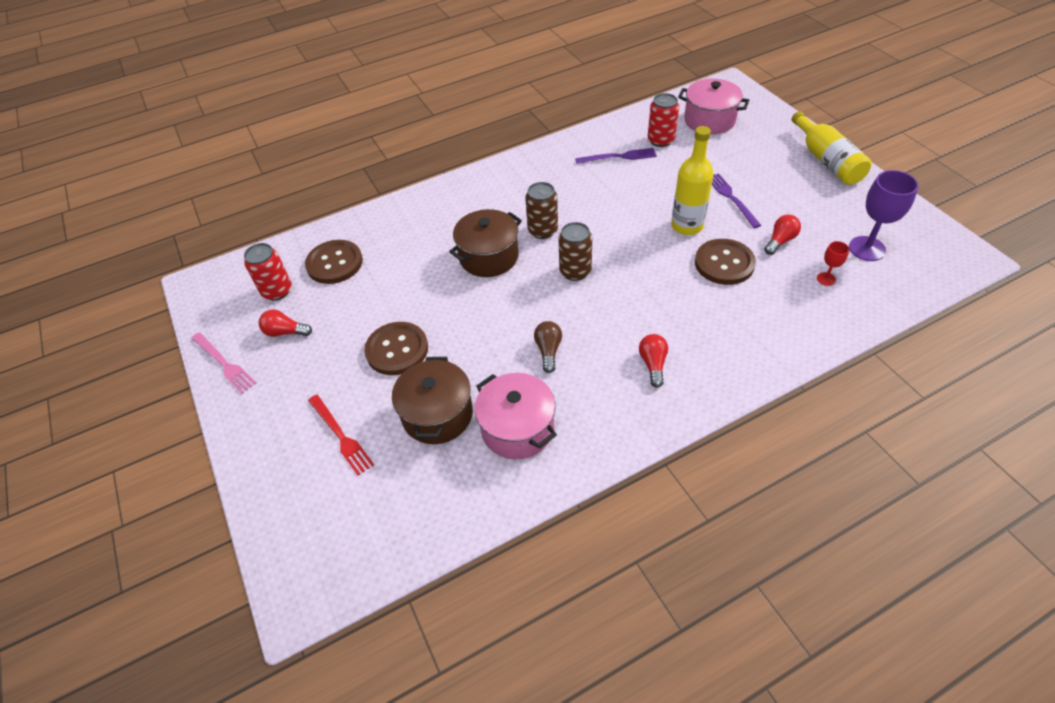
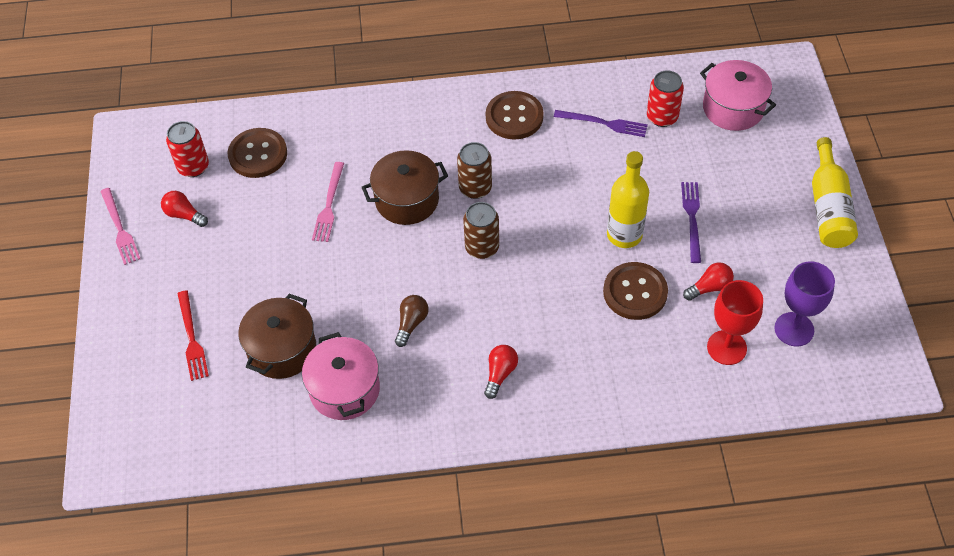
camera: 20 degrees right, 5 degrees up
(397, 350) = (275, 271): brown button -> brown button (514, 117)
(420, 282) = (329, 205): none -> pink fork
(826, 279) = (726, 347): red goblet -> red goblet, size x1.99

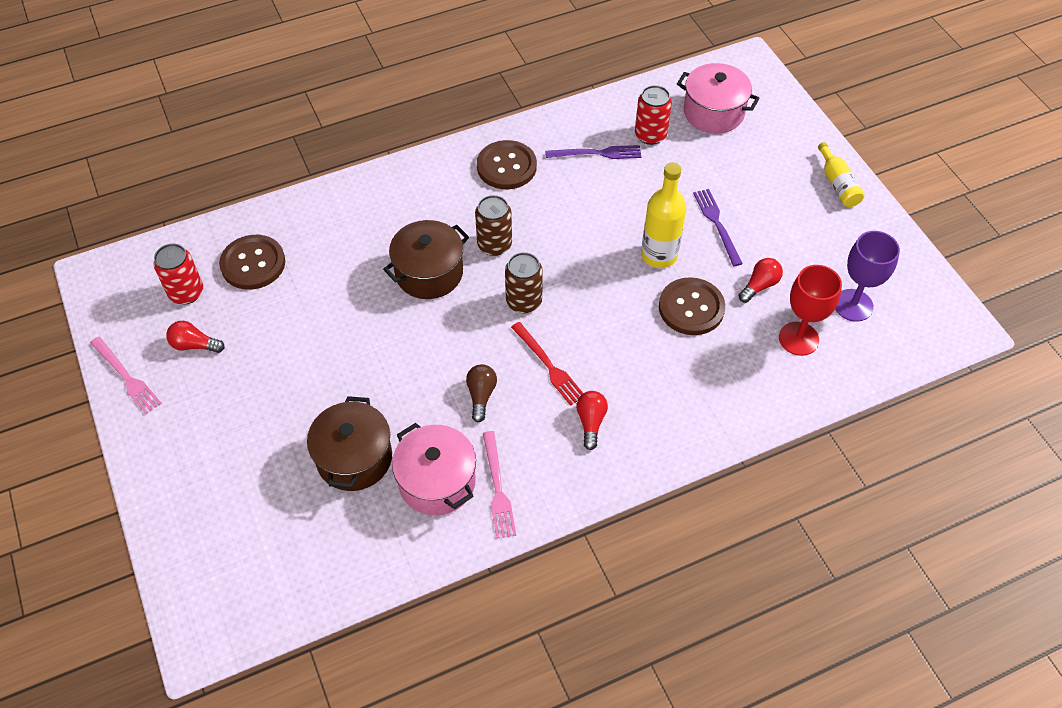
camera: 20 degrees left, 0 degrees up
(192, 338) = (250, 472): red fork -> red fork (548, 366)
(329, 205) = (349, 297): pink fork -> pink fork (497, 488)
(828, 207) = (837, 184): yellow bottle -> yellow bottle, size x0.64

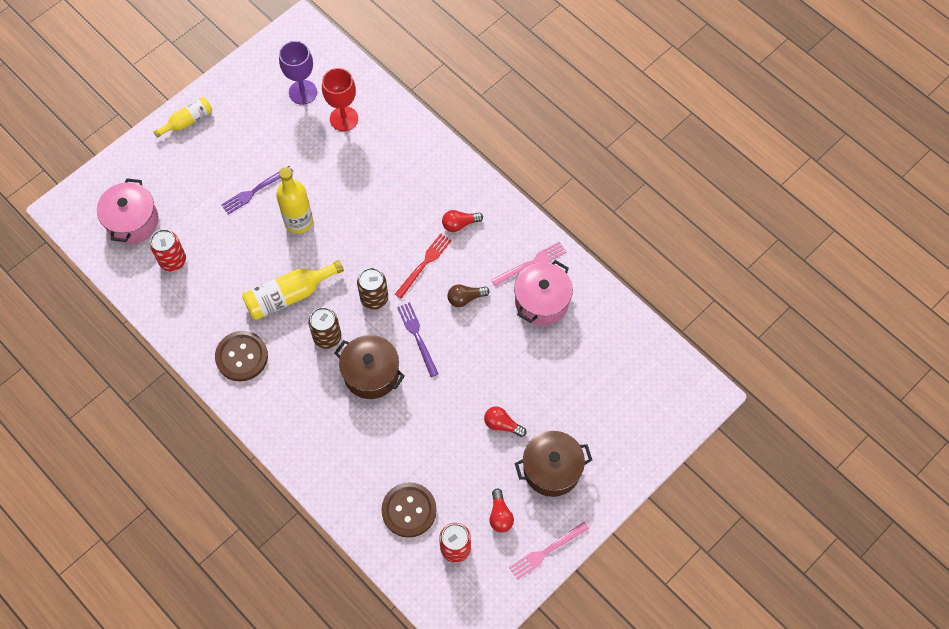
camera: 110 degrees left, 10 degrees up
(126, 377) = (546, 551): pink fork -> pink fork turned 150 degrees counterclockwise
(354, 458) = (546, 360): brown pot -> brown pot (552, 469)
(563, 223) = (289, 295): none -> yellow bottle
(597, 153) = (206, 294): purple fork -> purple fork (417, 337)
(691, 308) = (340, 189): brown button -> none
(759, 286) = (305, 151): red light bulb -> red light bulb (502, 425)

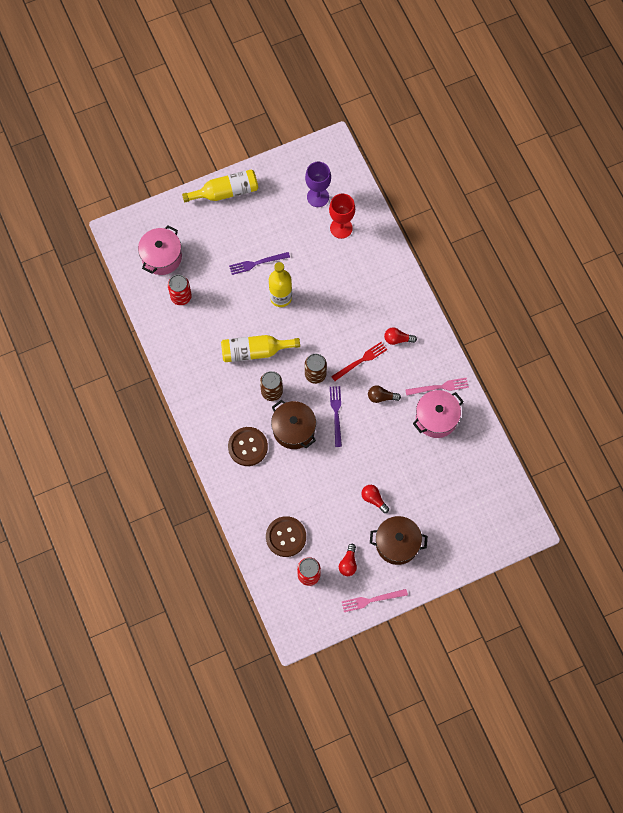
camera: 20 degrees right, 5 degrees up
(188, 121) = (226, 192): yellow bottle -> yellow bottle, size x1.57
(241, 357) = (206, 385): brown button -> brown button (248, 447)

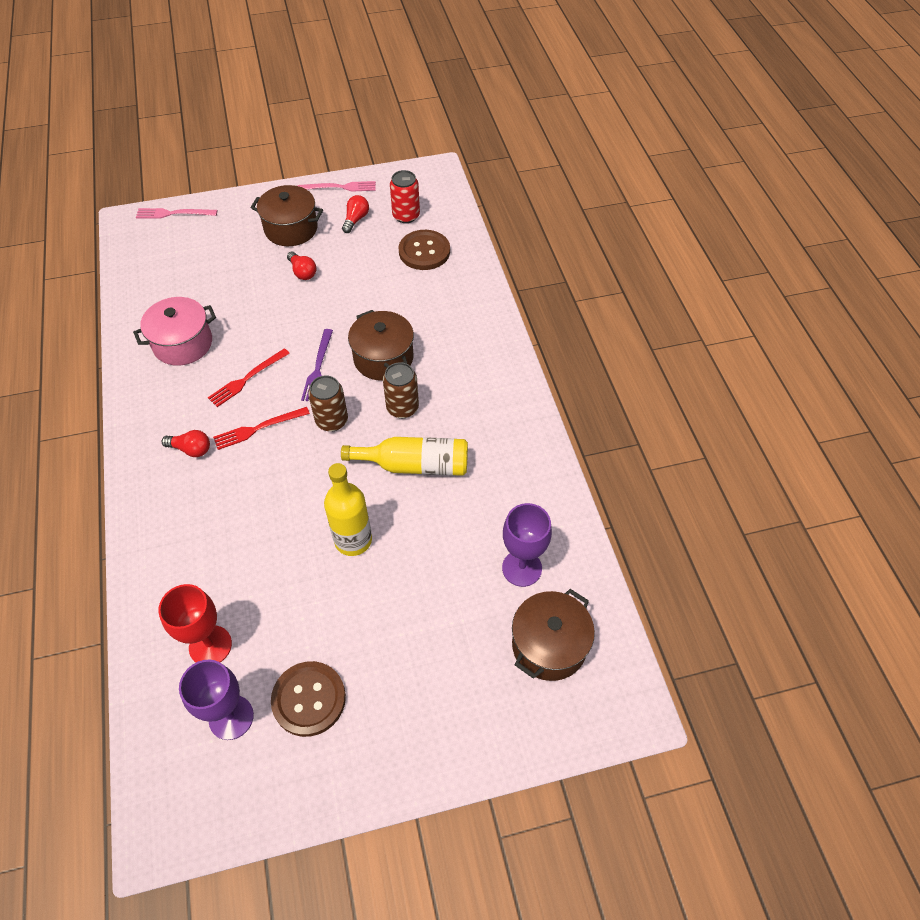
camera: 170 degrees left, 15 degrees down
(161, 257) = (549, 645): pink pot -> brown pot
(181, 297) = (522, 568): red can -> purple goblet
(226, 192) = (407, 761): yellow bottle -> none
(248, 447) = (452, 347): brown button -> brown button (309, 699)
(257, 263) = (379, 605): purple fork -> none
(381, 397) = (247, 379): brown light bulb -> red fork
(439, 387) = (160, 379): pink fork -> pink fork (173, 213)

